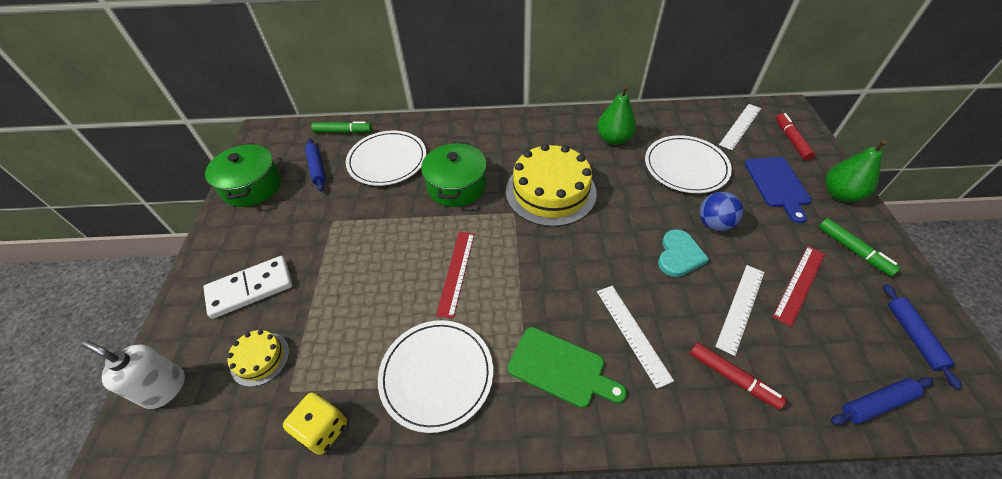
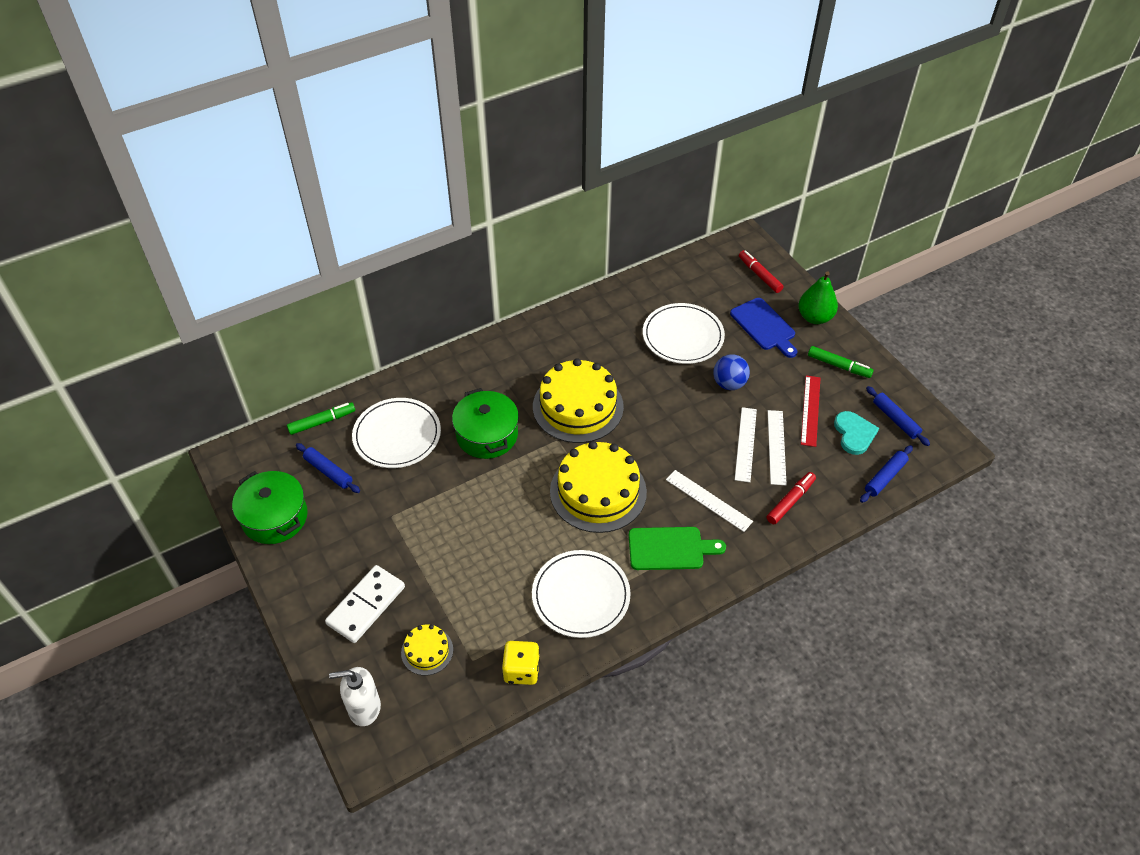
camera: 30 degrees left, 0 degrees up
(456, 272) = (542, 513): red ruler -> none
(521, 274) = (598, 491): none -> yellow cake
(613, 139) = (605, 330): green pear -> none
(679, 255) = (714, 423): turquoise heart -> turquoise heart (854, 434)
(732, 377) = (790, 501): red marker -> red marker turned 60 degrees counterclockwise
(740, 126) = (711, 275): white ruler -> white ruler (745, 444)

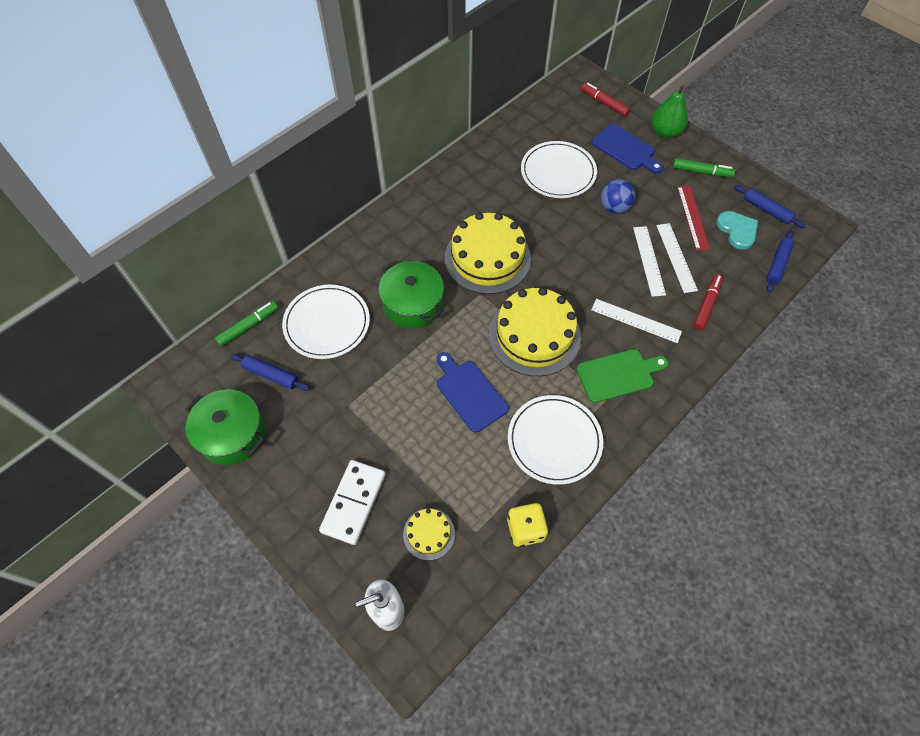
camera: 15 degrees left, 10 degrees up
(513, 531) = (469, 393): none -> blue cutting board

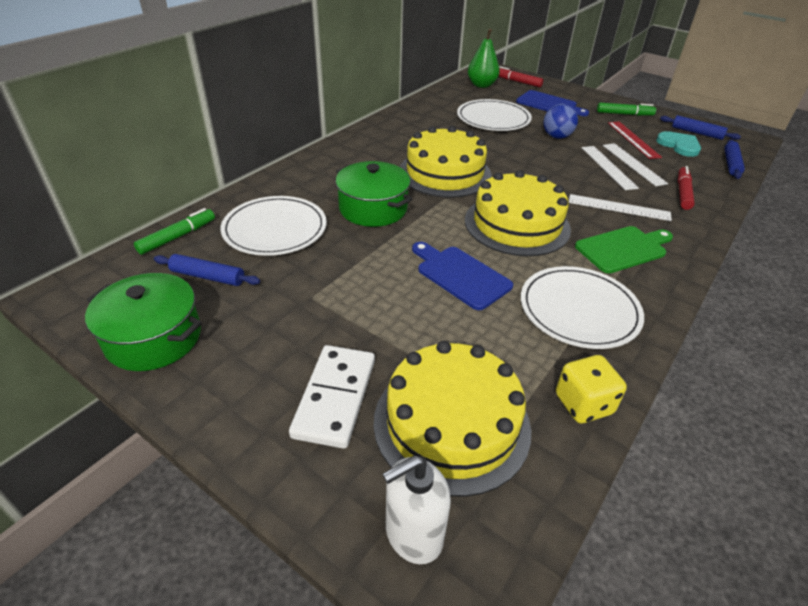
camera: 10 degrees left, 20 degrees down
(429, 534) = (451, 423): yellow cake -> yellow cake, size x2.06
(665, 132) = (579, 95): green pear -> green pear (481, 85)

